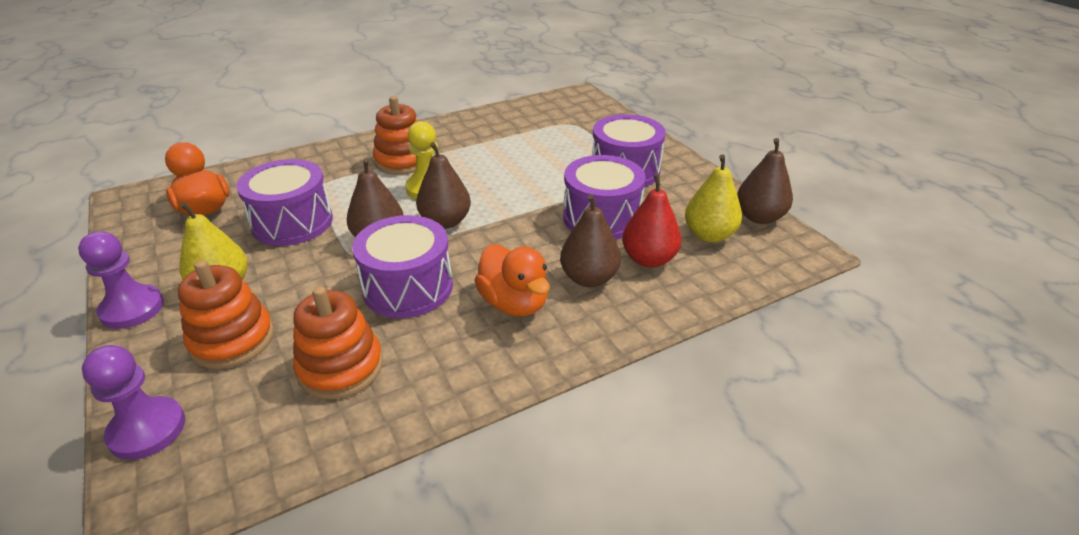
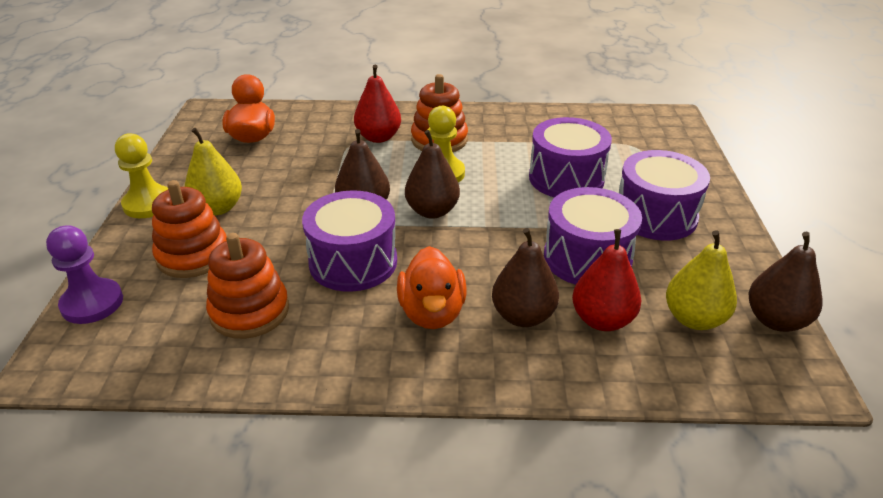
camera: 30 degrees right, 0 degrees up
(132, 309) = (148, 204): purple pawn -> yellow pawn
(292, 222) = (307, 170): purple drum -> purple drum (566, 178)
(342, 174) = (378, 137): none -> red pear

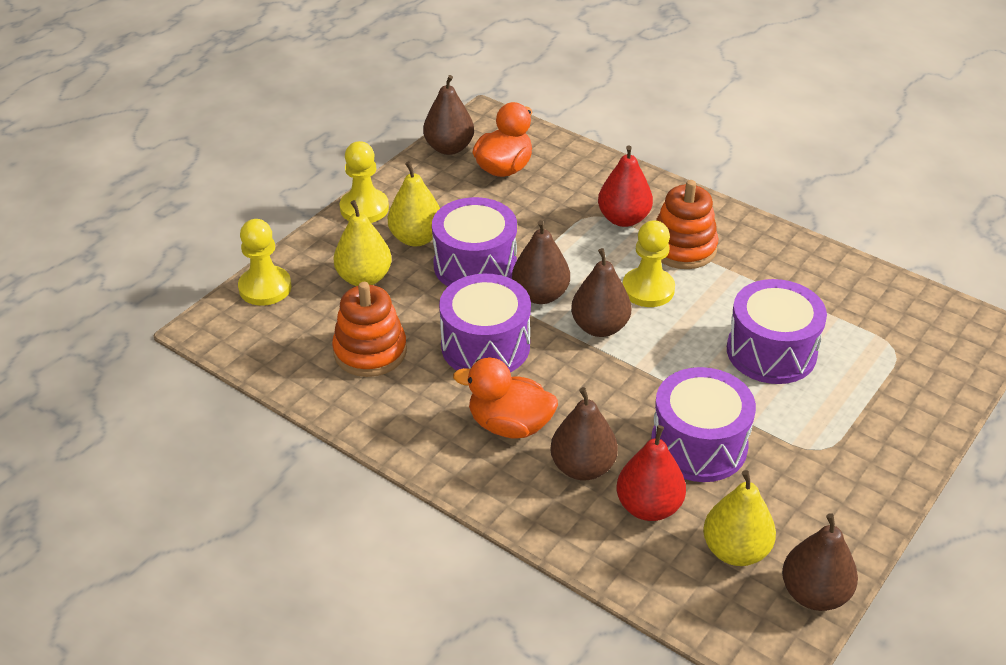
camera: 35 degrees right, 5 degrees up
(92, 303) = (265, 288): purple pawn -> yellow pawn
(192, 138) = (449, 148): none -> brown pear
(193, 255) = (364, 278): orange stacking toy -> yellow pear
(432, 312) = (509, 425): orange duck -> orange duck turned 75 degrees clockwise
(655, 215) = (820, 436): purple drum -> purple drum (475, 265)

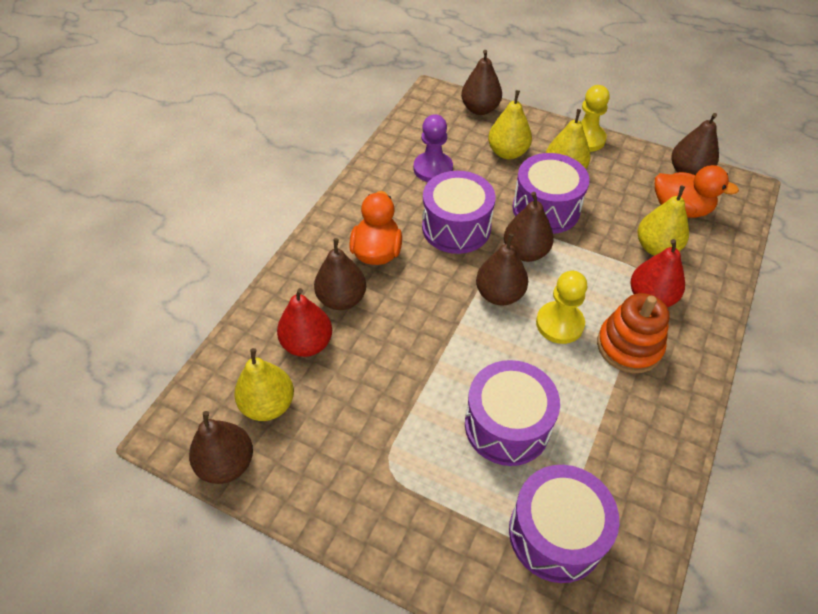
camera: 80 degrees right, 10 degrees up
(265, 288) = (480, 109): yellow pawn -> brown pear
(370, 351) = (433, 169): orange stacking toy -> purple pawn
(556, 198) = (656, 247): none -> yellow pear
(699, 445) = (378, 373): purple drum -> purple drum (556, 533)

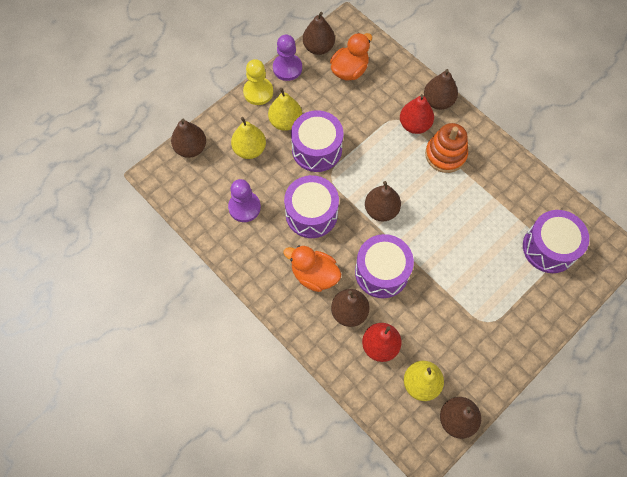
camera: 70 degrees left, 15 degrees up
(507, 425) = (478, 245): purple drum -> purple drum (381, 272)
(525, 252) = (351, 179): brown pear -> brown pear (438, 101)
(559, 324) = (416, 185): yellow pawn -> none
(636, 153) = (287, 68): none -> purple pawn
(656, 247) = (376, 101): yellow pear -> none

